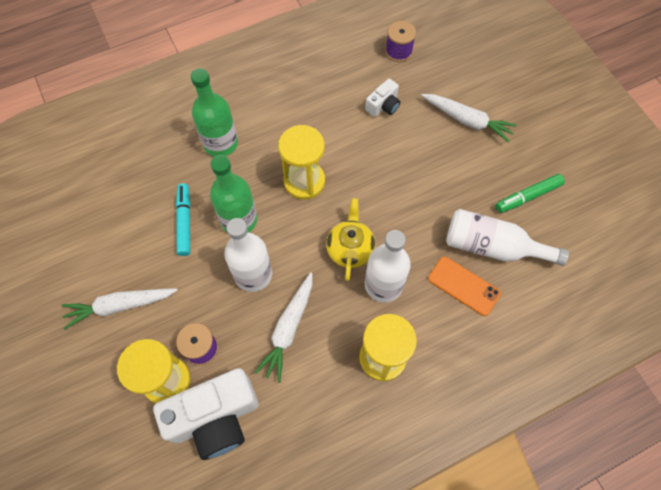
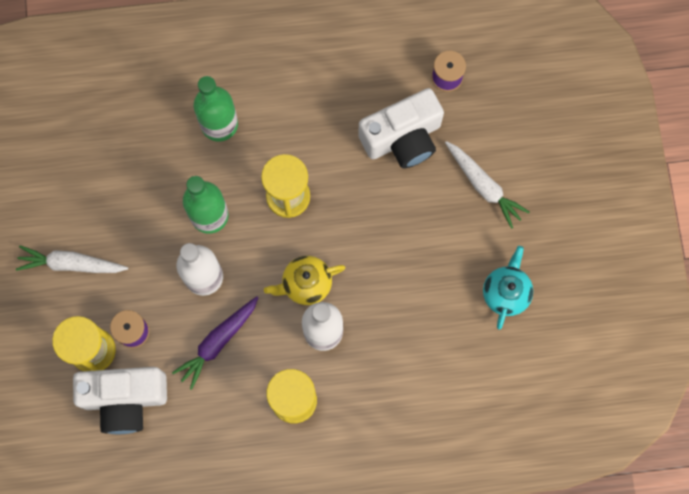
camera: 20 degrees right, 10 degrees up
(185, 222) = (156, 199): turquoise marker -> none
(288, 329) = (218, 342): white carrot -> purple carrot
(350, 248) = (306, 284): yellow teapot -> yellow teapot turned 135 degrees counterclockwise
(383, 106) = (403, 138): white camera -> white camera, size x2.06
(464, 286) = (399, 360): orange phone -> none
(492, 246) = (445, 331): white bottle -> none
(527, 196) = (506, 292): green marker -> turquoise teapot

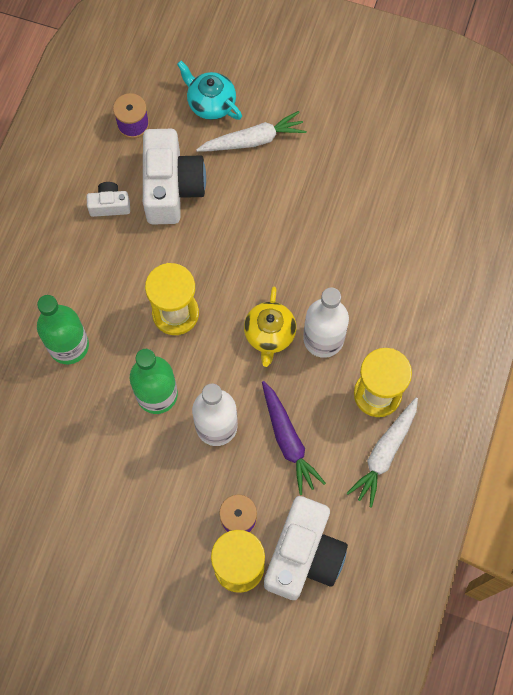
camera: 65 degrees left, 5 degrees down
(71, 264) = (138, 551): white carrot -> white carrot (384, 453)
(361, 95) = (109, 205): none -> white camera
(506, 292) = (361, 166): turquoise teapot -> turquoise teapot (210, 103)

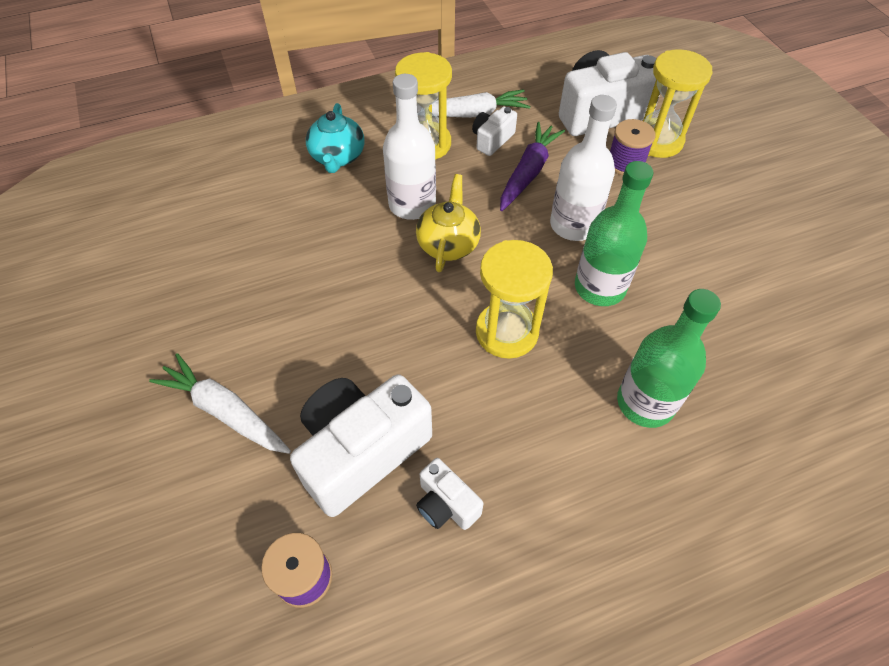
camera: 130 degrees left, 15 degrees down
(210, 103) = (199, 501): turquoise teapot -> turquoise teapot (337, 157)
(269, 334) = (448, 243): yellow teapot -> yellow teapot turned 45 degrees counterclockwise
(342, 445) = (492, 140): none -> white camera

